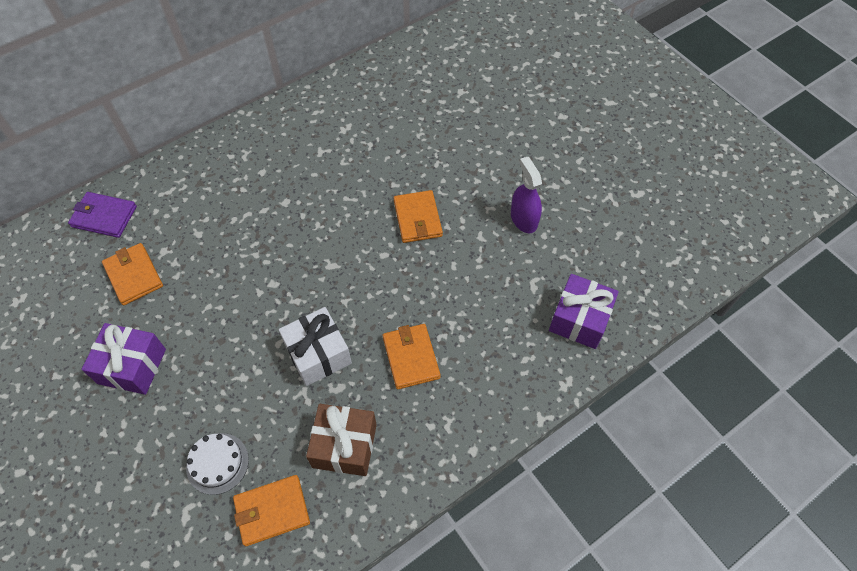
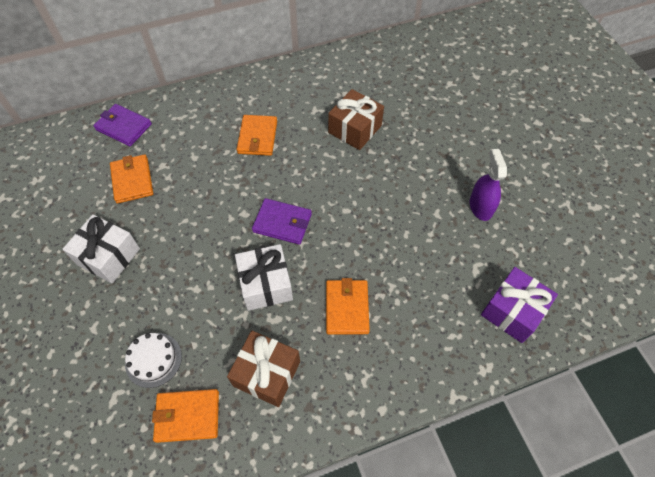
camera: 15 degrees right, 0 degrees up
(132, 366) = (108, 256): purple gift -> white gift
(318, 284) = (282, 223): none -> purple wallet
(370, 164) = (355, 129): none -> brown gift
(417, 218) = (384, 185): orange wallet -> orange wallet (257, 137)

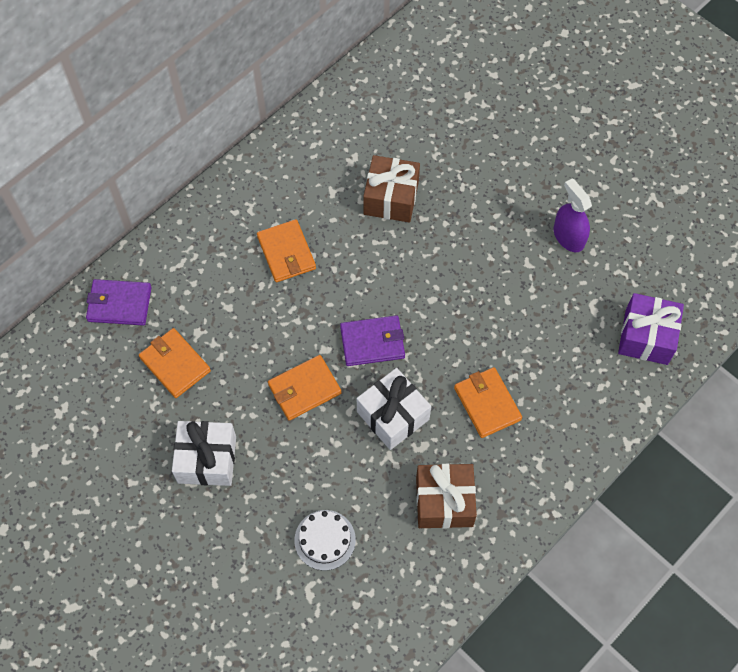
camera: 25 degrees left, 5 degrees up
(187, 416) = (391, 575): orange wallet -> orange wallet (304, 389)

